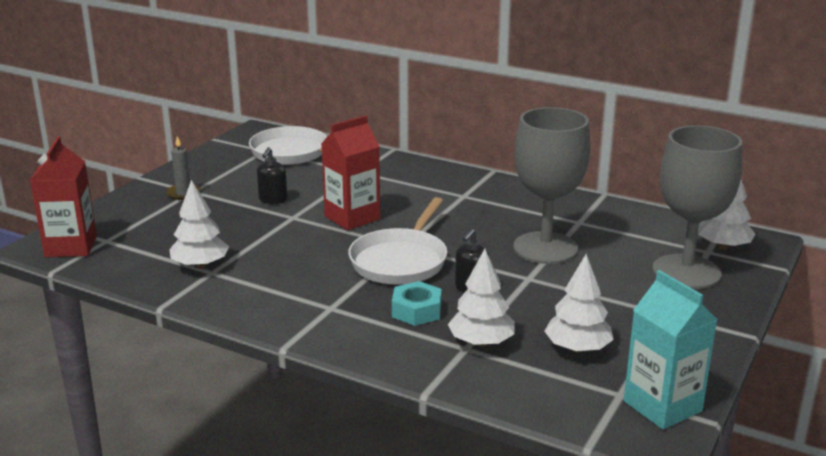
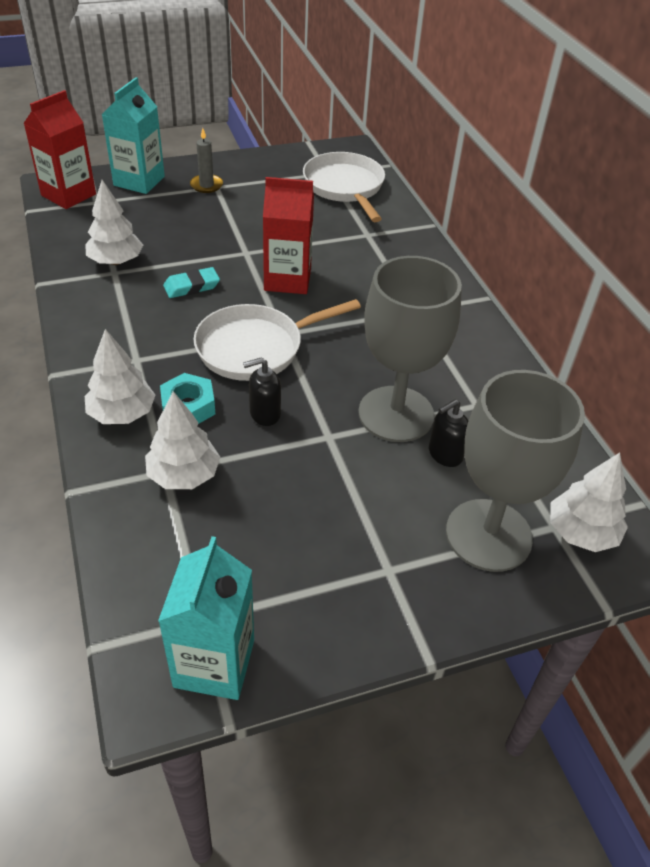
camera: 40 degrees right, 20 degrees up
(119, 213) = (139, 181): none -> turquoise carton
(273, 200) = (258, 226): black soap dispenser -> black soap dispenser (445, 454)
(290, 252) = (192, 286): none -> turquoise eraser
(577, 349) = (246, 542): white tree -> white tree (122, 414)

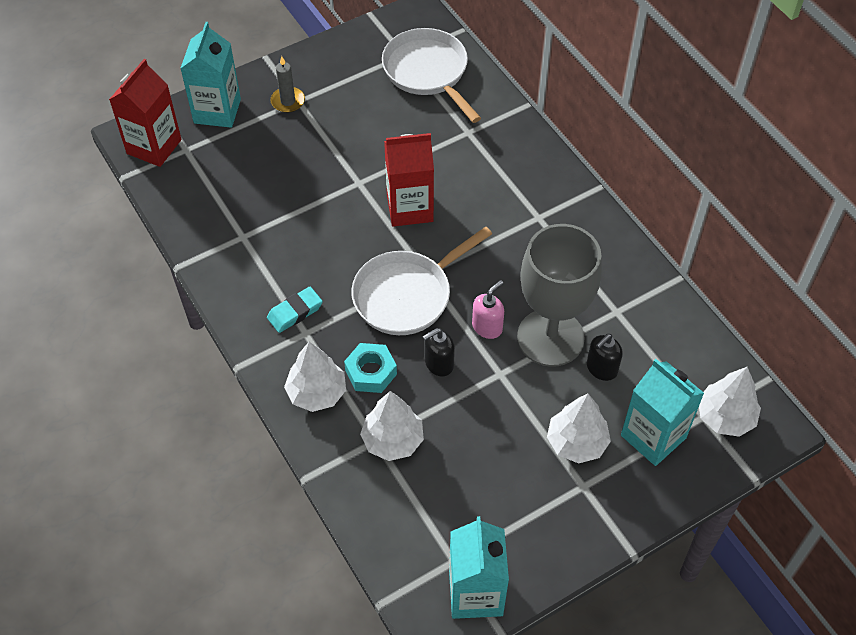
camera: 10 degrees left, 10 degrees up
(116, 261) = (239, 223): white tree -> white tree (576, 442)
(192, 286) = (323, 237): turquoise eraser -> turquoise eraser (295, 312)
(330, 391) = (487, 327): none -> pink soap dispenser
(488, 535) = (653, 436): grey goblet -> turquoise carton

